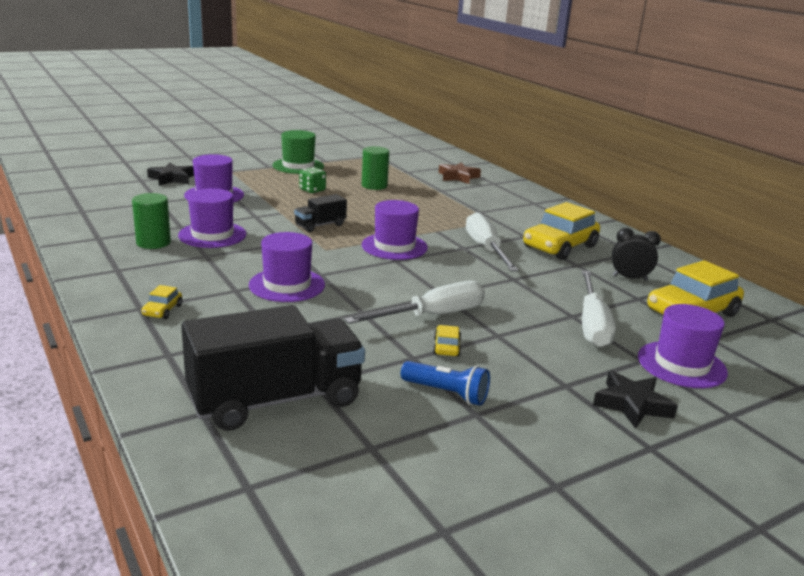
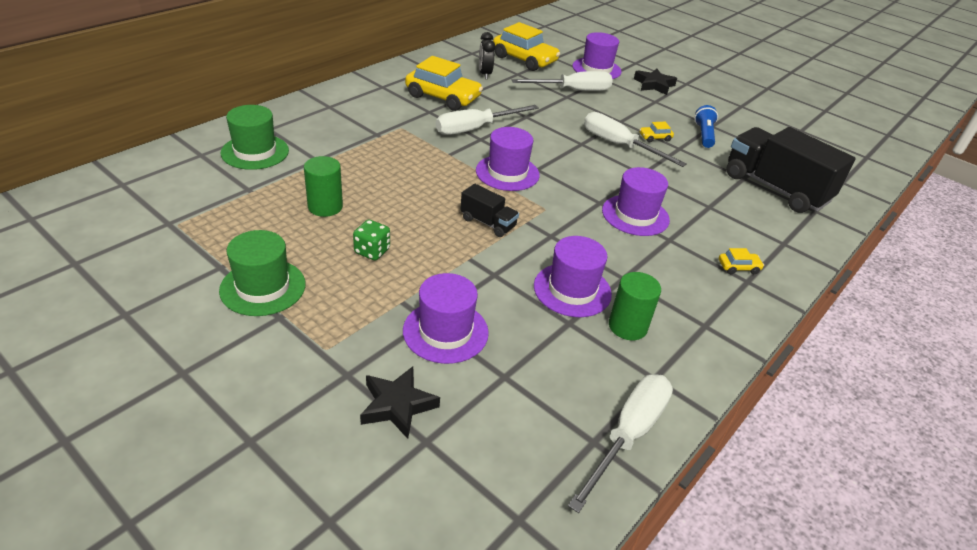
camera: 110 degrees left, 15 degrees up
(71, 219) = (628, 435): none -> white screwdriver
(458, 177) = (255, 152): brown star -> green hat

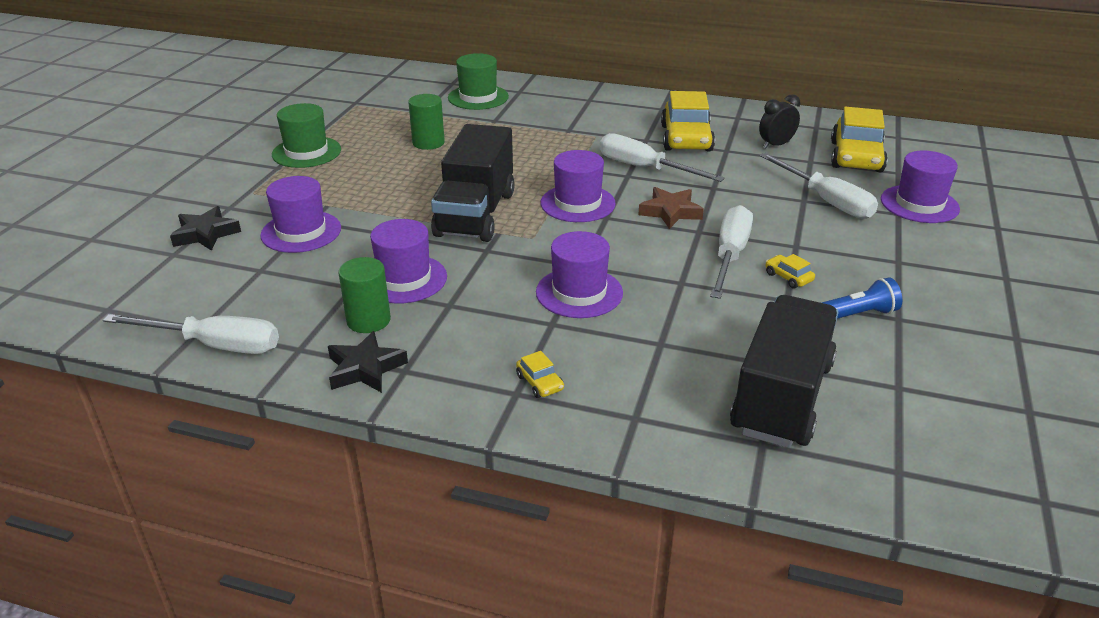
camera: 70 degrees right, 5 degrees down
(372, 251) = (384, 176): green dice -> none
(488, 223) = (475, 214): black truck -> black truck, size x2.10
(548, 143) = (670, 212): none -> brown star
(654, 85) = (949, 253): black star -> black star (365, 368)

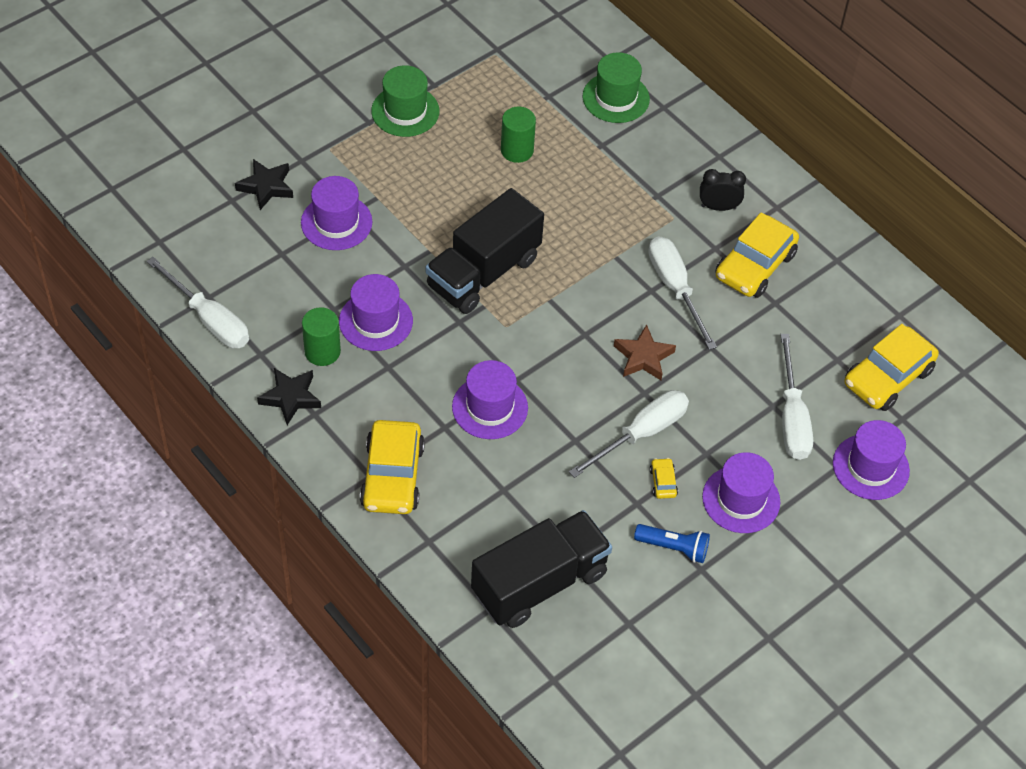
camera: 30 degrees right, 20 degrees up
(540, 383) = (392, 476): yellow car -> yellow car, size x2.33
(577, 203) = (576, 304): purple hat -> purple hat (741, 499)
(776, 145) = (829, 320): black clock -> black clock (718, 207)

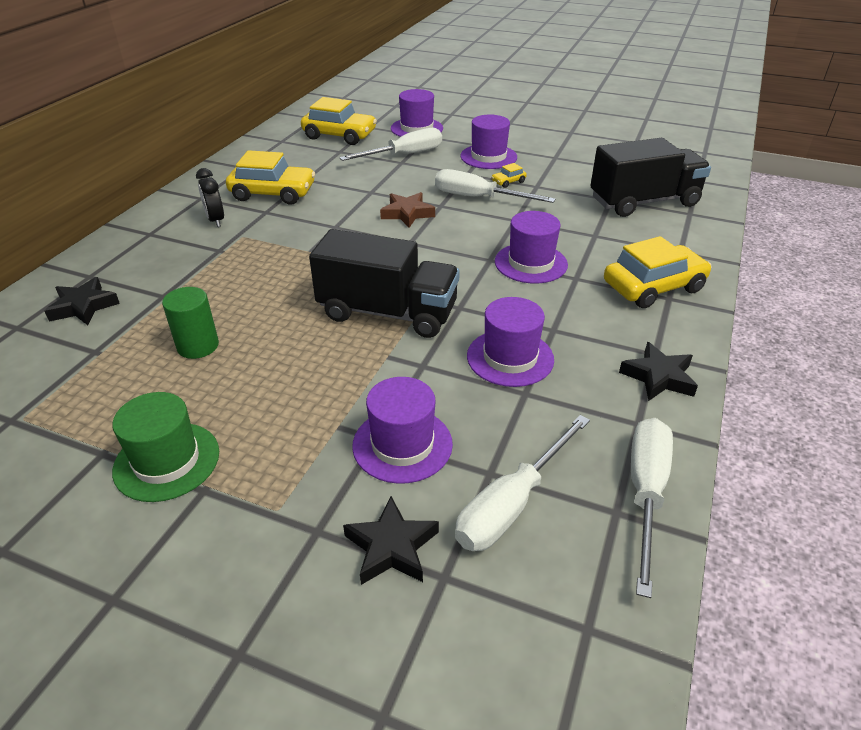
camera: 115 degrees left, 15 degrees down
(322, 351) = (584, 378): green cylinder -> none
(539, 583) = (644, 202): black truck -> black truck turned 135 degrees clockwise
(616, 98) = (83, 306): green hat -> black star
(673, 548) = (552, 168): blue flashlight -> none
(675, 288) = (324, 217): white screwdriver -> white screwdriver (511, 504)

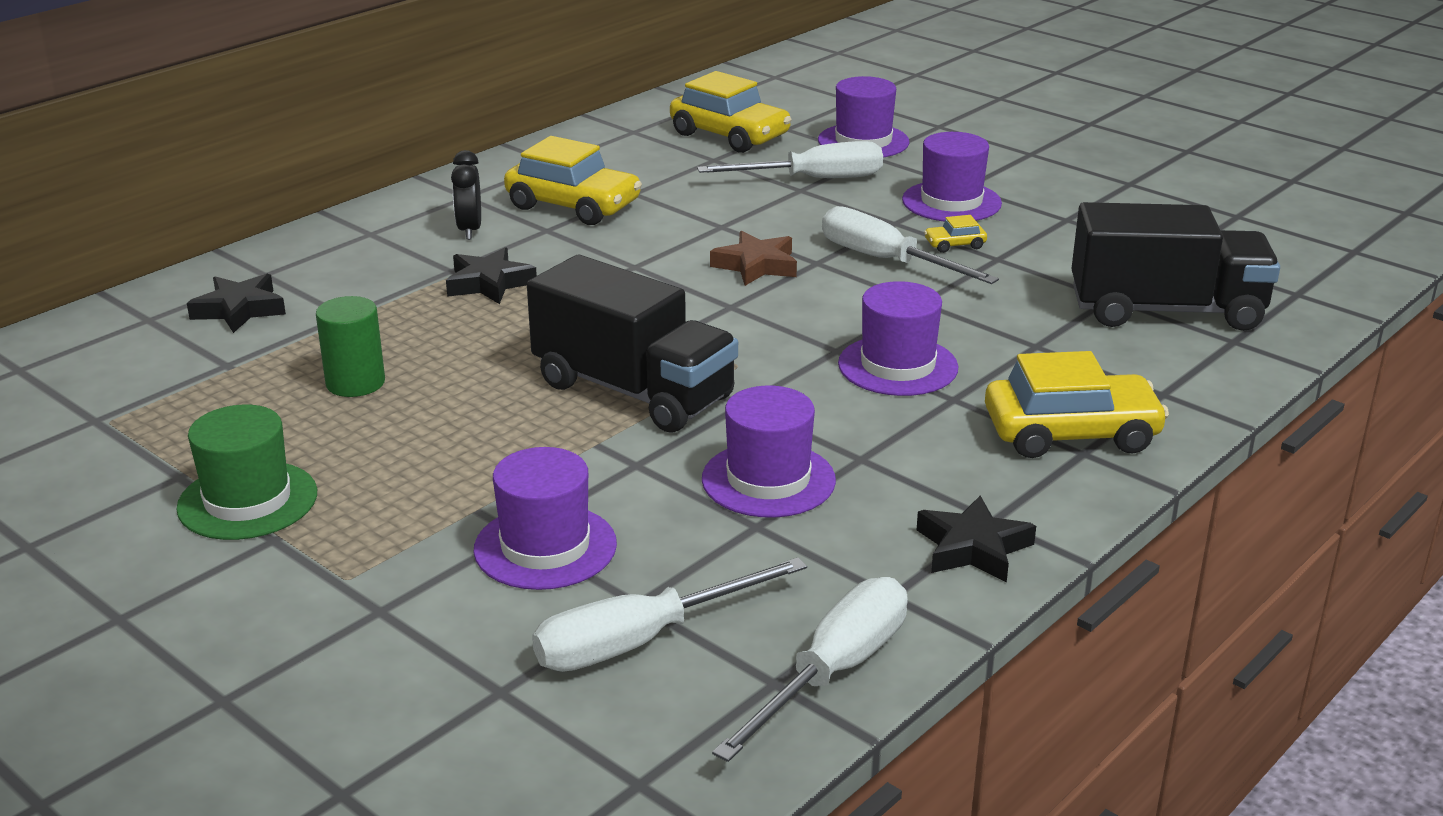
camera: 20 degrees right, 10 degrees down
(392, 547) = (458, 647): black star -> black star (489, 283)

